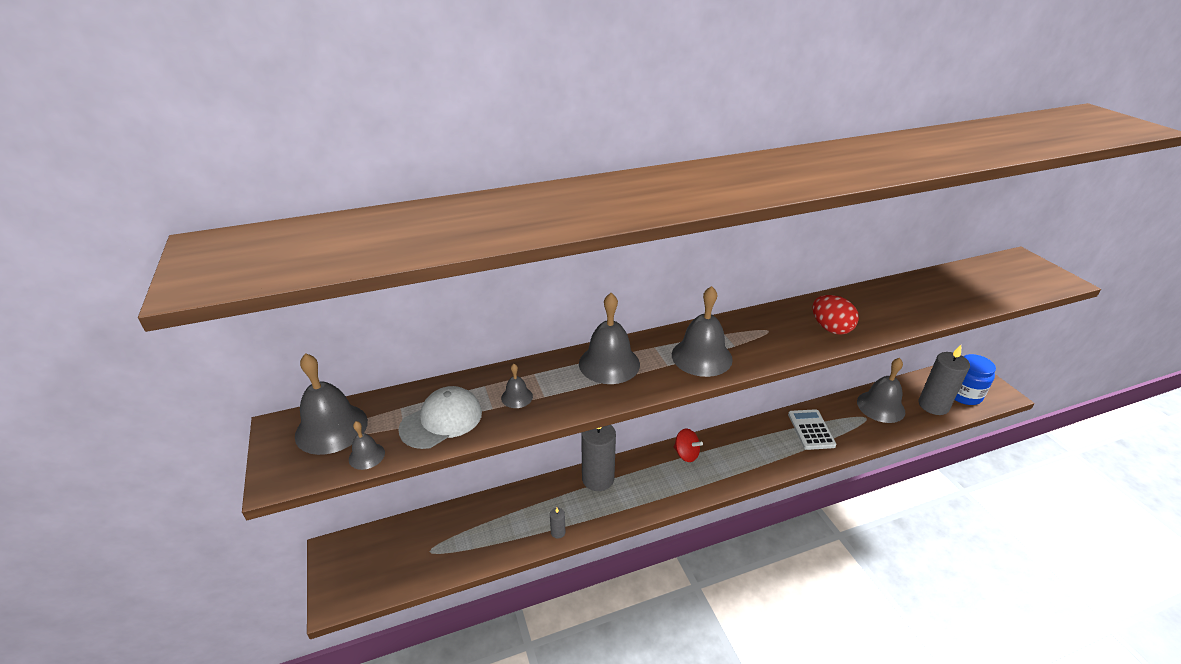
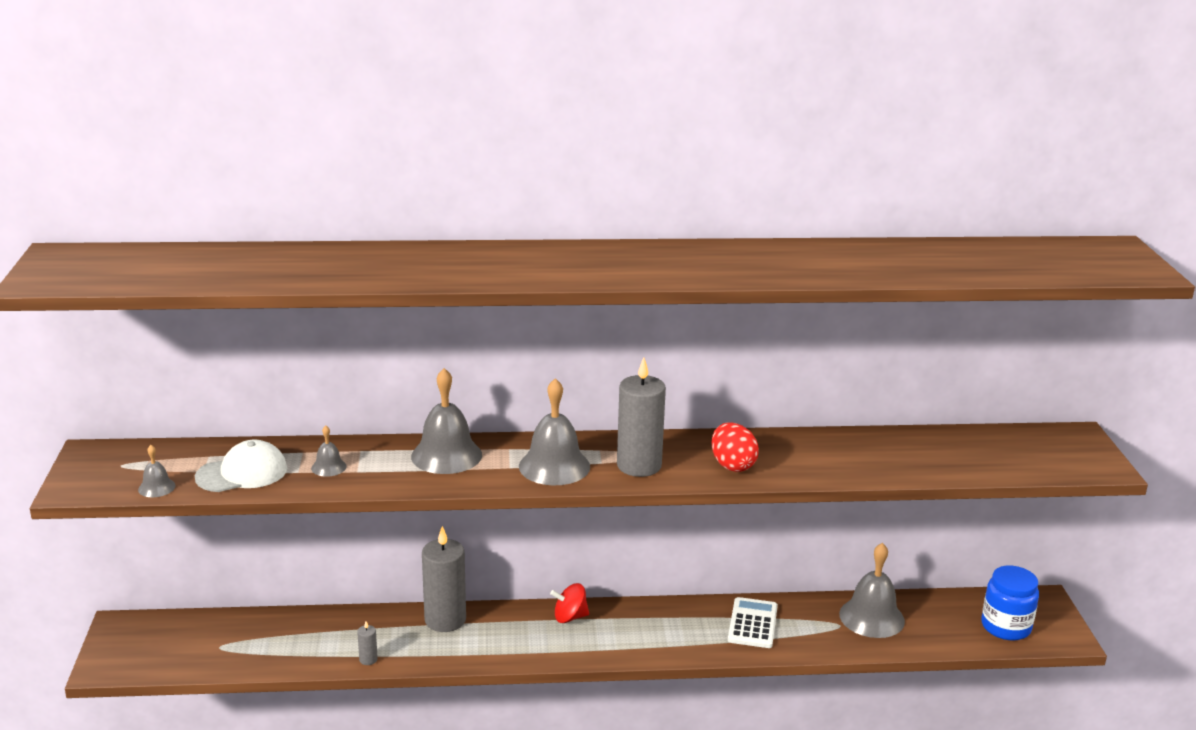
camera: 15 degrees right, 10 degrees down
(331, 428) = (135, 461): grey bell -> none
(686, 454) = (570, 617): red spinning top -> red spinning top turned 120 degrees clockwise
(933, 405) = (949, 630): grey candle -> grey candle (639, 466)

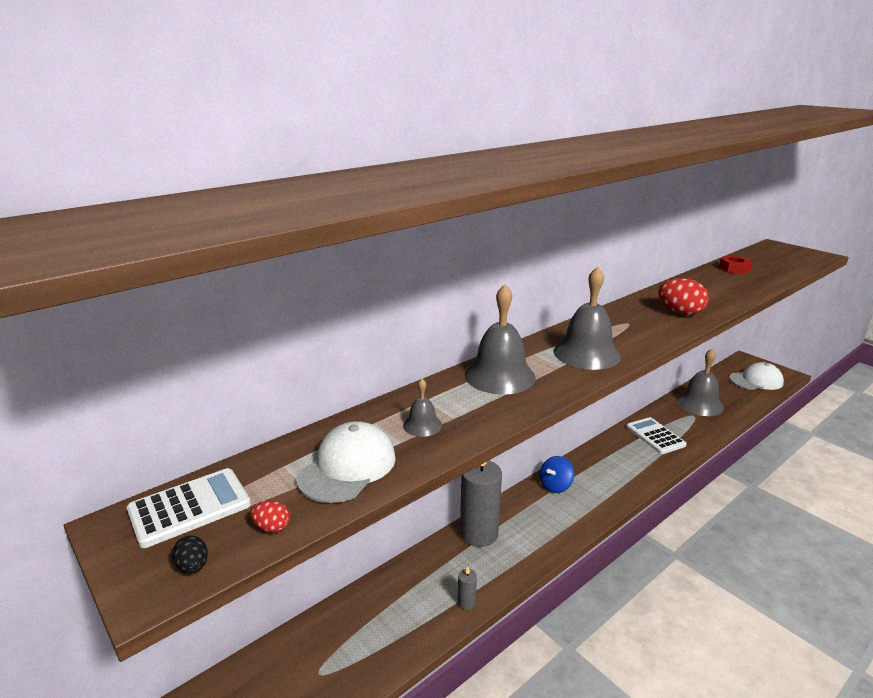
camera: 35 degrees left, 0 degrees up
(97, 489) = (193, 567): none -> black egg
(131, 458) = (189, 507): none -> white calculator
(156, 487) = (272, 527): grey bell -> red egg
(570, 617) = (555, 486): red spinning top -> blue spinning top
(639, 466) = (634, 333): grey candle -> none
(928, 443) = (734, 269): none -> red nut
(1006, 627) = (756, 380): blue jar -> white cap

